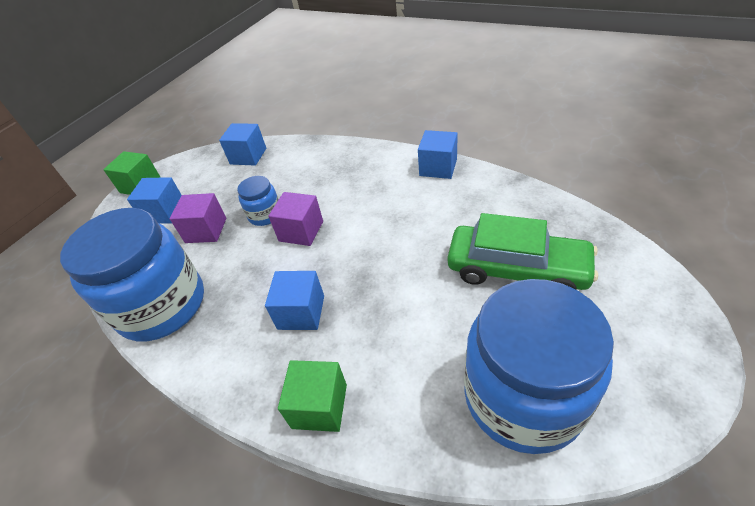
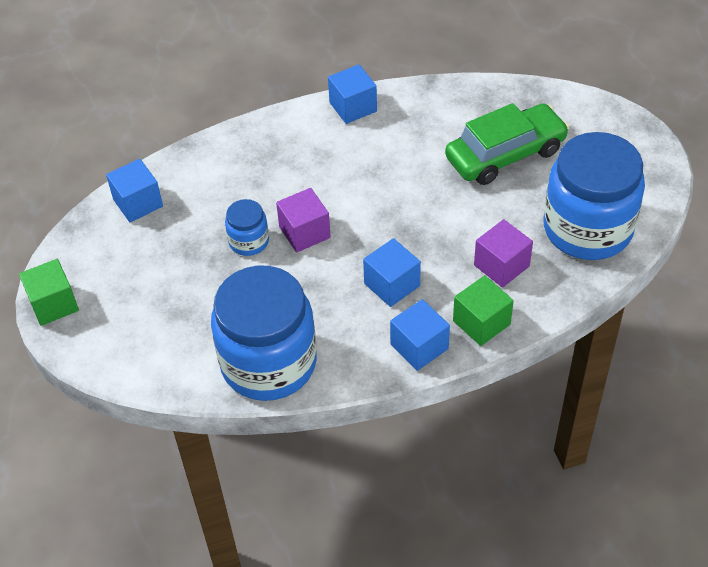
camera: 50 degrees left, 5 degrees up
(165, 212) = (134, 306): blue cube -> blue cube (419, 346)
(206, 230) = (209, 290): purple cube -> purple cube (501, 265)

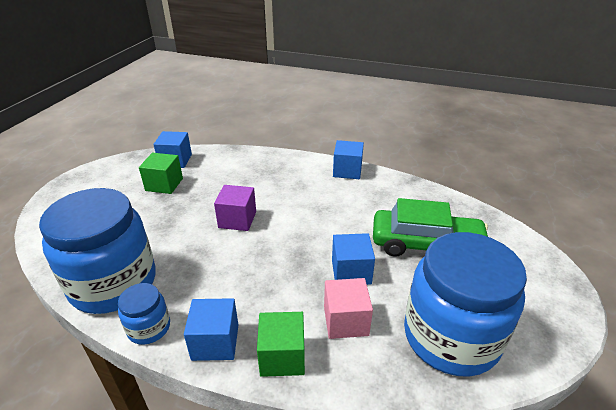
camera: 35 degrees right, 15 degrees down
(53, 304) = (71, 183): green cube -> green cube (164, 184)
(249, 241) = (201, 207): blue jar -> blue jar (149, 328)
(392, 284) = (250, 283): blue cube -> blue cube (351, 272)
(501, 265) = (345, 321): purple cube -> pink cube

